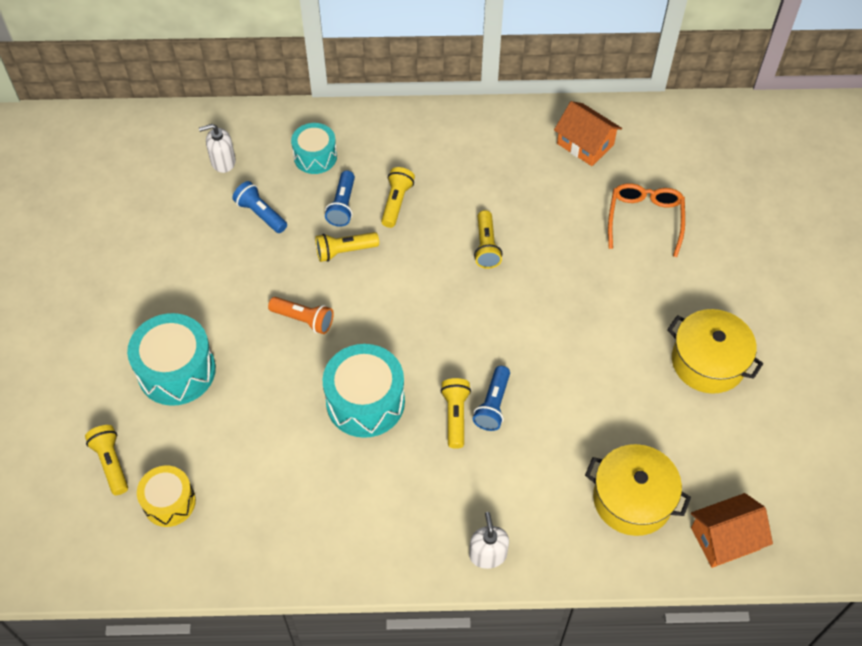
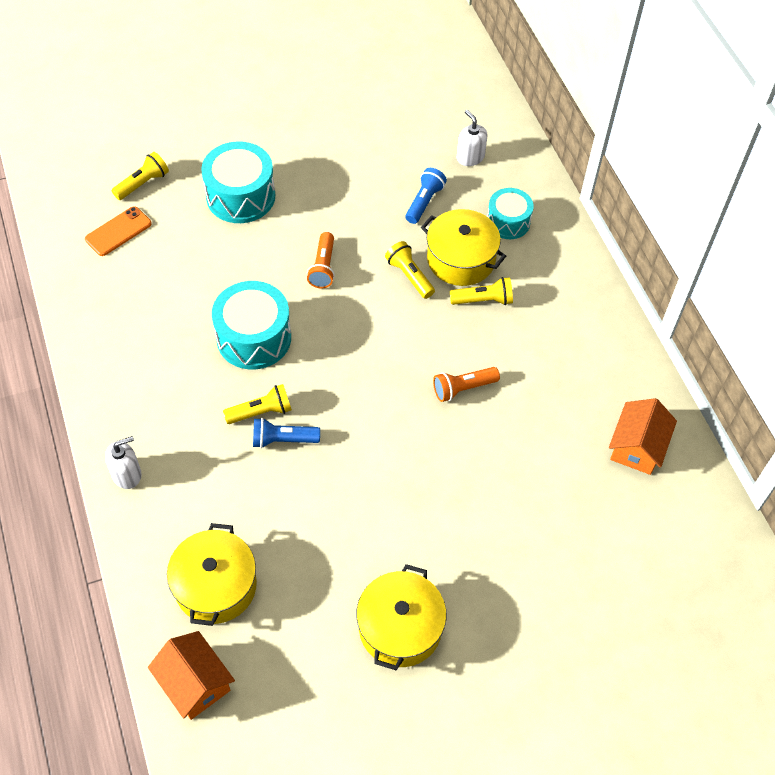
camera: 70 degrees right, 0 degrees up
(169, 502) = (118, 231): yellow drum -> orange phone
(342, 205) = (461, 259): blue flashlight -> yellow pot
(486, 246) = (463, 388): yellow flashlight -> orange flashlight
(645, 220) = (560, 527): orange glasses -> none

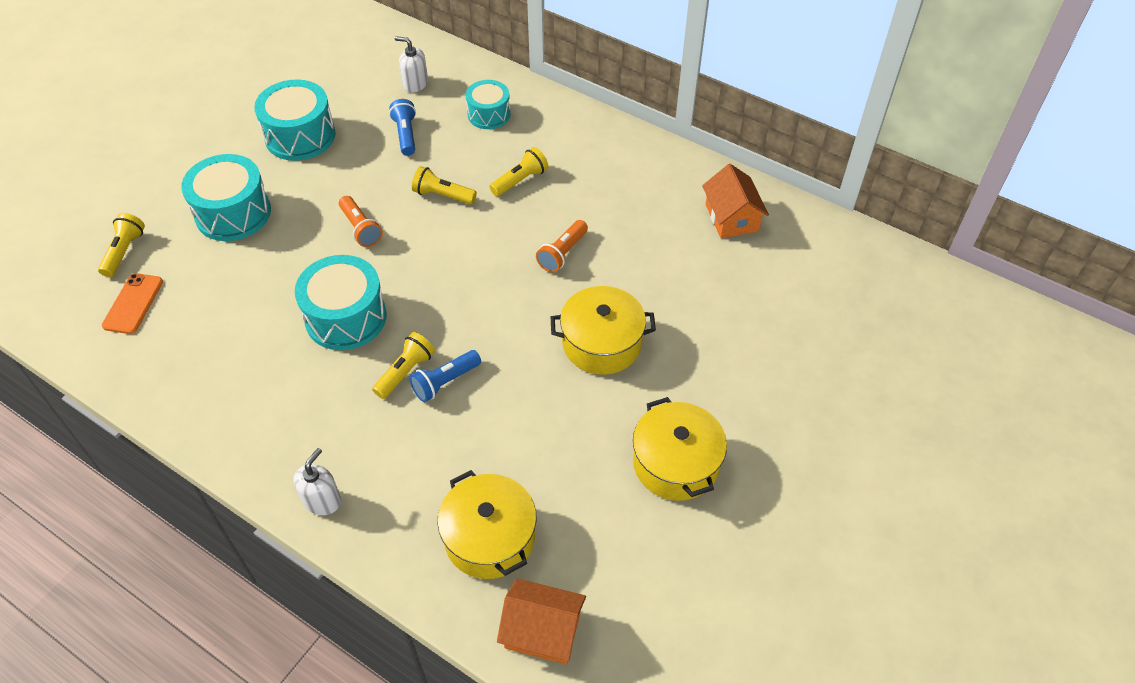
camera: 35 degrees left, 5 degrees down
(341, 155) = (300, 136): none -> turquoise drum
(461, 259) = (475, 161): yellow pot -> yellow pot (601, 343)

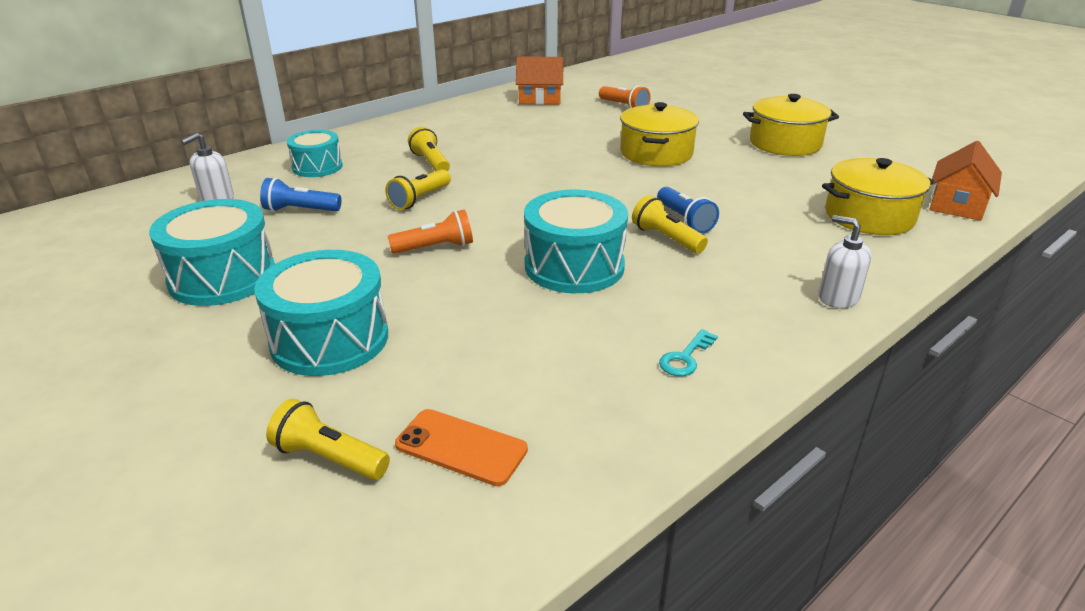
camera: 75 degrees left, 20 degrees down
(227, 401) = (685, 358): none -> turquoise key
(562, 253) = (542, 156): orange flashlight -> orange flashlight (624, 106)

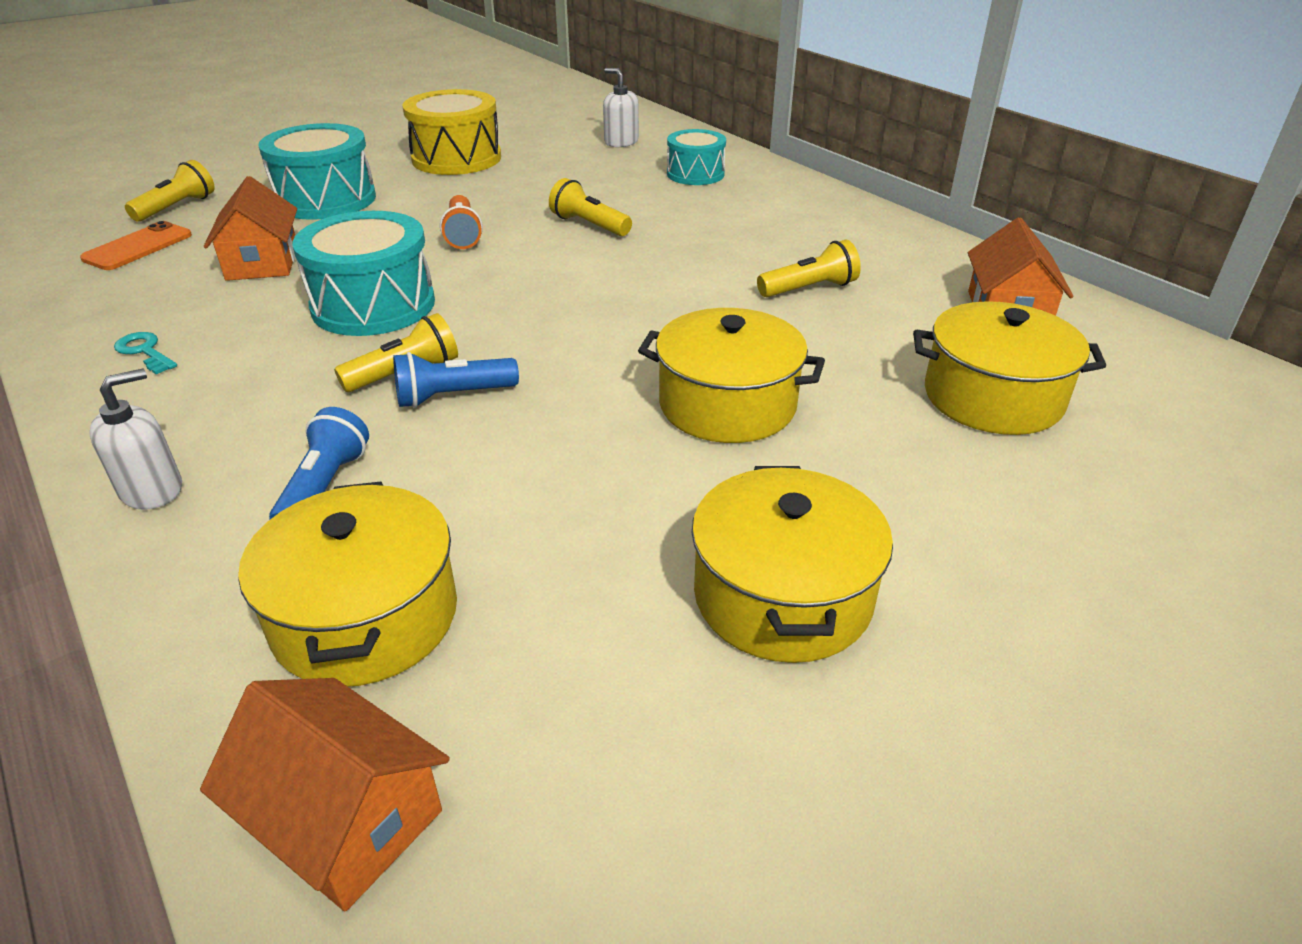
camera: 95 degrees right, 5 degrees up
(223, 277) = (456, 158): turquoise drum -> yellow drum
(300, 210) = (580, 174): blue flashlight -> blue flashlight (324, 487)
(431, 163) = (701, 229): yellow flashlight -> yellow flashlight (809, 289)
(498, 341) = (262, 262): none -> orange house
(624, 106) = (993, 397): orange flashlight -> yellow pot

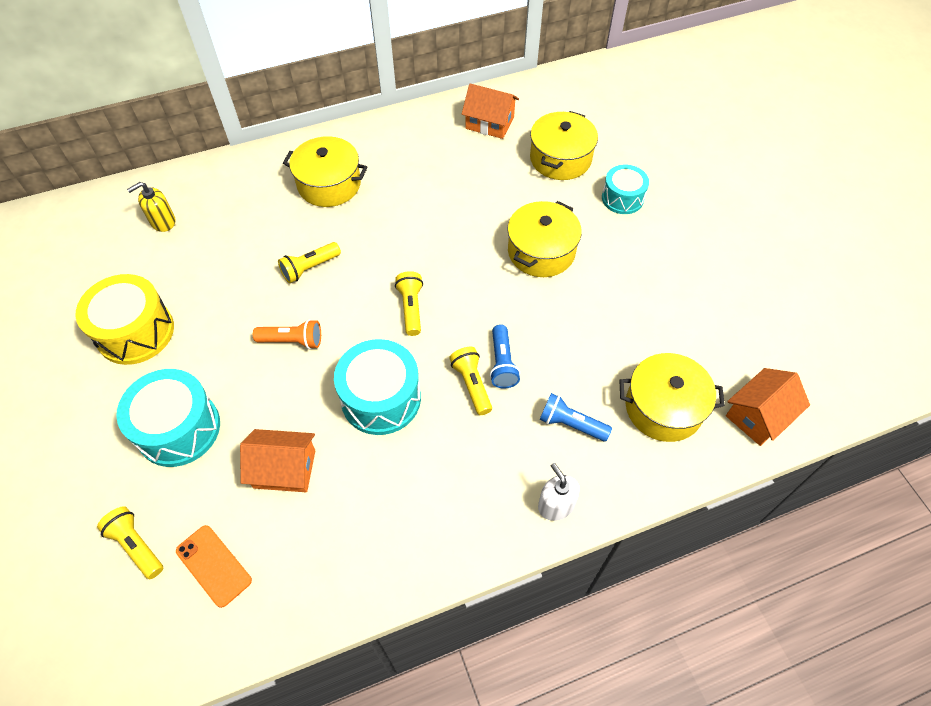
camera: 75 degrees left, 20 degrees up
(144, 351) = (399, 532): turquoise key -> none
(621, 142) = (163, 222): white soap dispenser -> yellow soap dispenser
(695, 174) = (251, 194): turquoise drum -> turquoise drum (622, 198)
(782, 596) = (672, 268): yellow pot -> yellow pot (329, 184)
(809, 289) = (439, 187): yellow flashlight -> yellow flashlight (411, 308)

